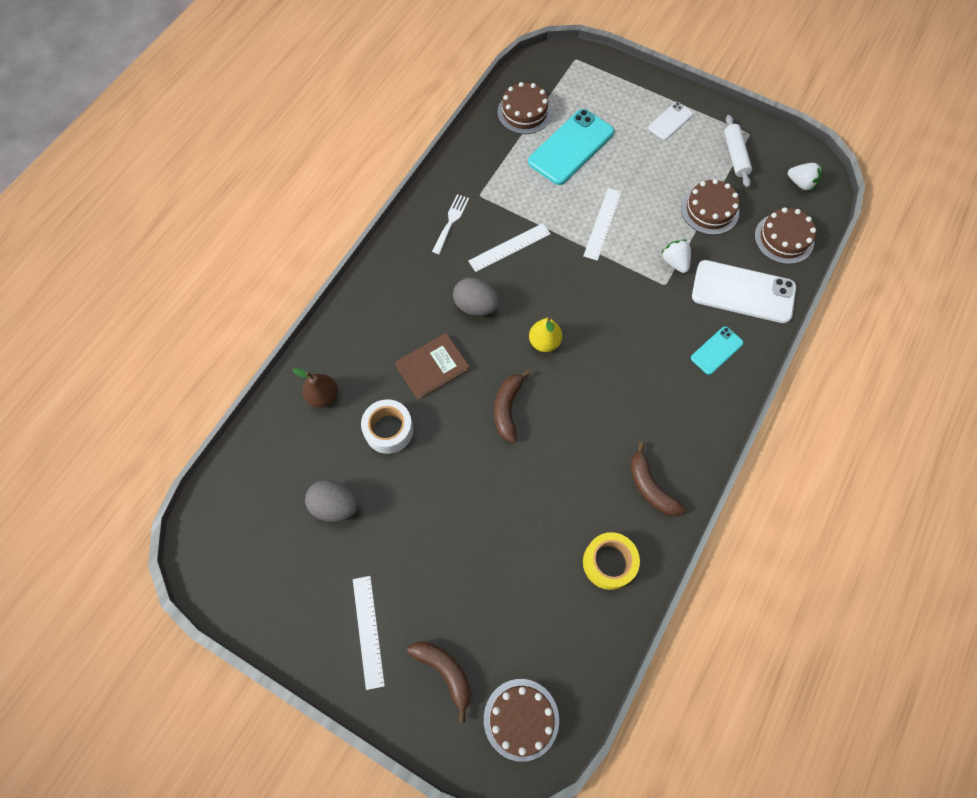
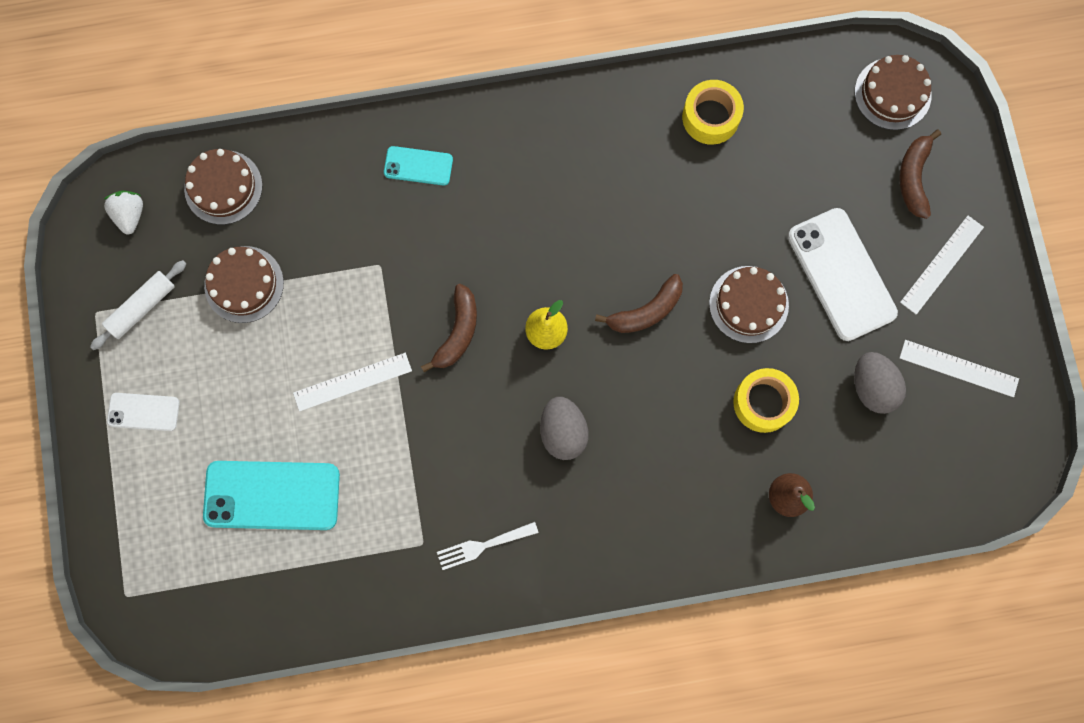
camera: 130 degrees left, 10 degrees up
(389, 430) = (763, 402): white tape -> yellow tape
(432, 367) = (666, 417): brown book -> none
(509, 247) = (464, 455): white ruler -> white ruler (958, 368)
(524, 112) = (261, 590): brown cake -> brown cake (748, 304)
(650, 487) = (612, 130): brown banana -> brown banana (457, 332)
(675, 262) = (343, 274): white strawberry -> none
(743, 292) = (326, 185): white phone -> white phone (841, 274)

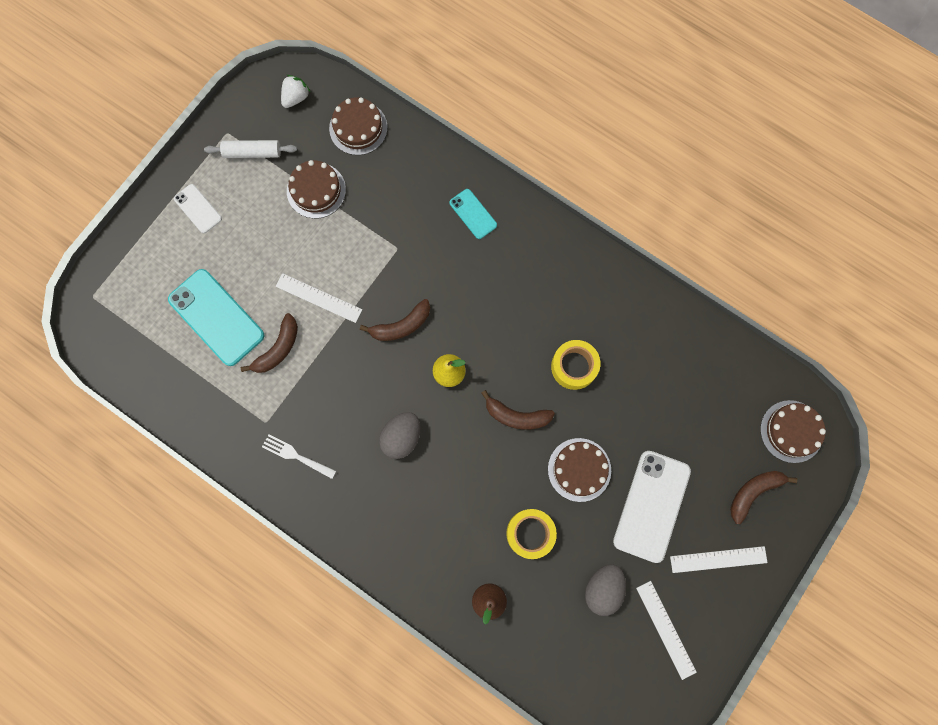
camera: 45 degrees right, 0 degrees up
(363, 466) = (278, 349): none -> brown banana
(710, 117) = (667, 342): yellow tape -> yellow tape (574, 367)

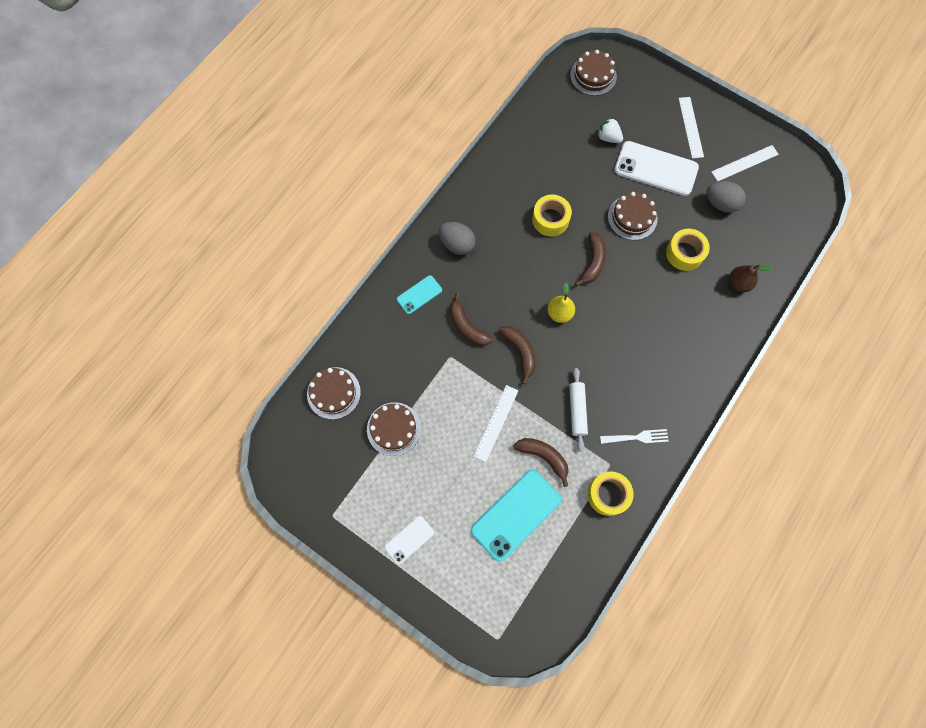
camera: 90 degrees left, 5 degrees down
(232, 418) = (608, 494): none -> yellow tape
(252, 152) = (354, 490): white rolling pin -> white rolling pin (577, 410)
(296, 97) = (299, 451): white strawberry -> white strawberry (608, 137)
(296, 455) = (637, 437): white fork -> white fork turned 120 degrees counterclockwise
(402, 437) = (615, 350): grey egg -> grey egg (457, 244)
(753, 492) = (640, 102): brown banana -> brown banana (467, 326)

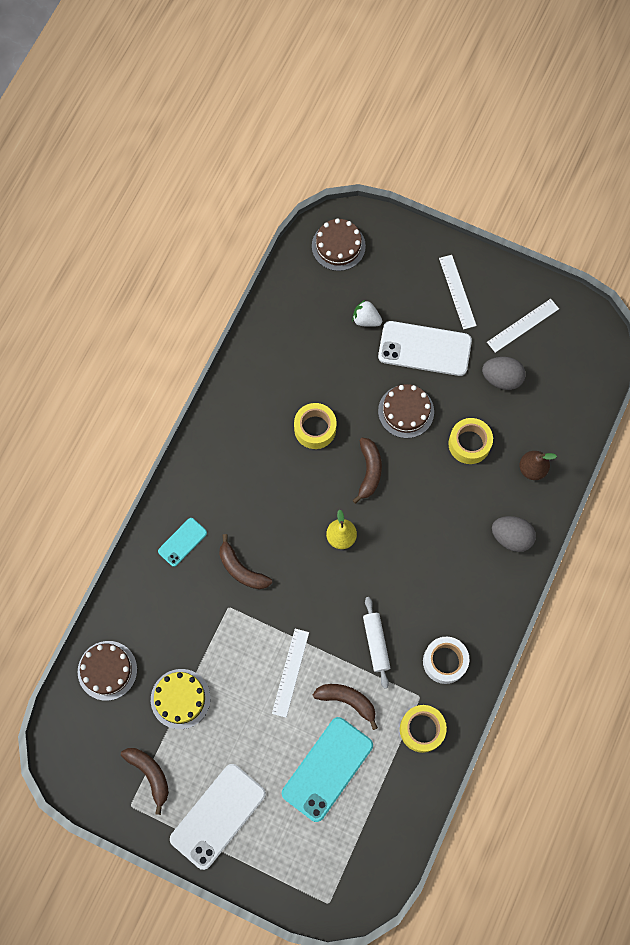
camera: 10 degrees left, 0 degrees up
(394, 429) = (180, 699): brown cake -> yellow cake
(409, 540) = (218, 816): white phone -> white phone, size x1.90
(457, 244) = (215, 476): grey egg -> grey egg (511, 537)
(520, 352) = (304, 588): brown banana -> brown banana (150, 774)
(637, 437) = (444, 661): white fork -> white tape

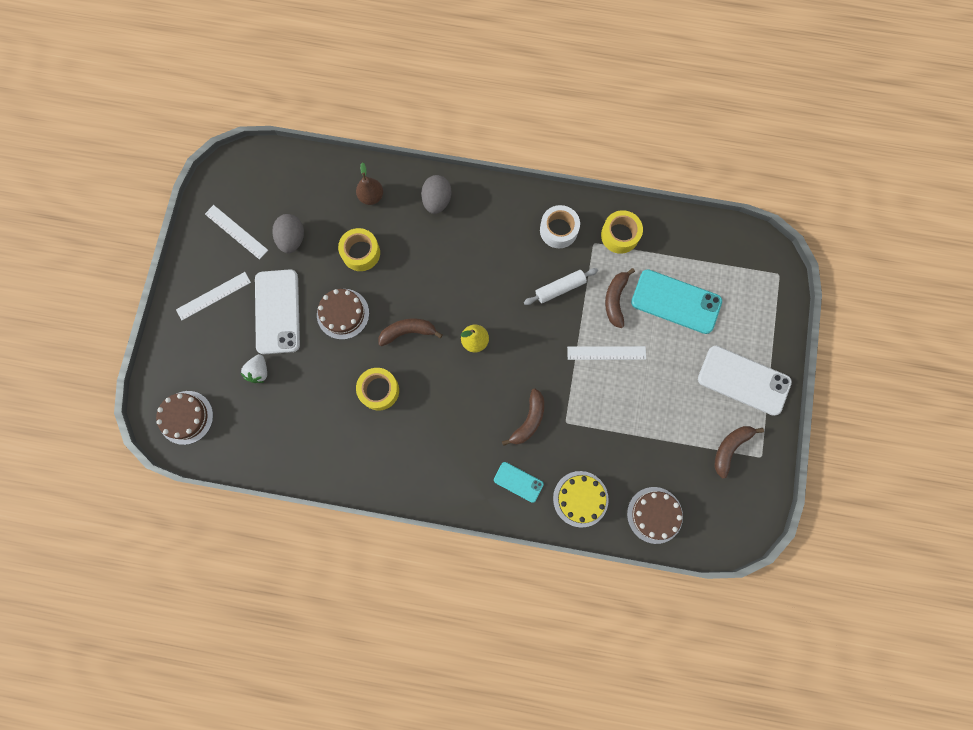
camera: 105 degrees left, 5 degrees up
(180, 699) = (658, 441): yellow cake -> yellow cake (580, 499)

